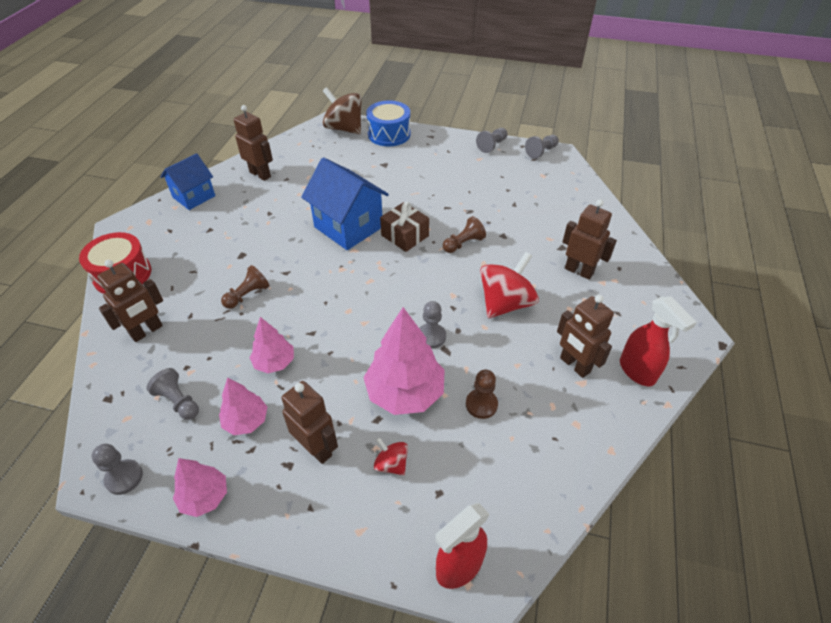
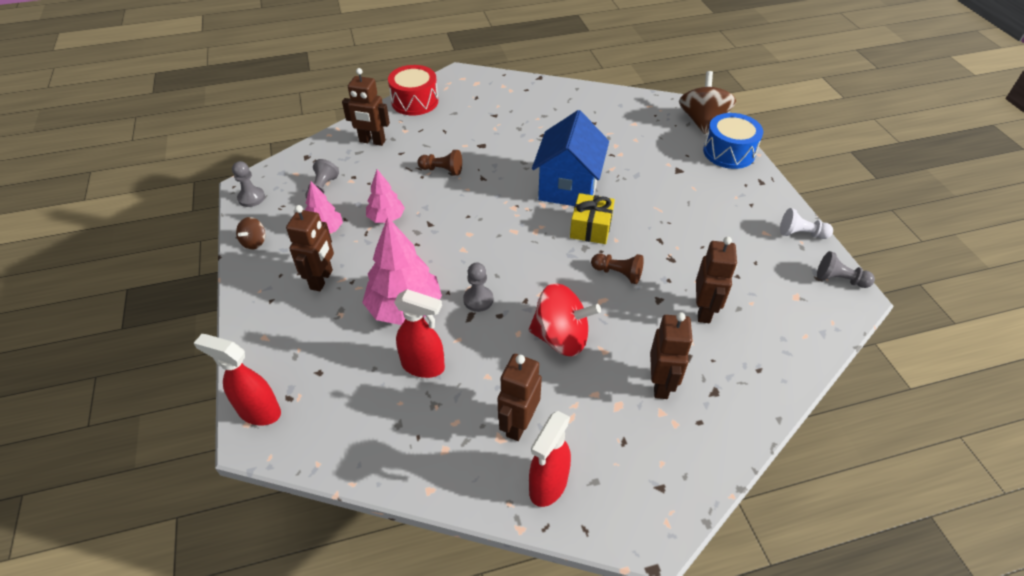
camera: 60 degrees right, 0 degrees up
(194, 196) = (523, 88): blue house -> none
(204, 497) = (254, 242): pink tree -> brown spinning top
(260, 174) = (584, 106): brown robot -> brown robot (704, 311)
(391, 464) = (330, 330): red spinning top -> none
(404, 236) = (590, 228): brown gift -> yellow gift
(481, 404) = (423, 366): brown pawn -> red spray bottle
(492, 145) = (801, 234): grey pawn -> white pawn

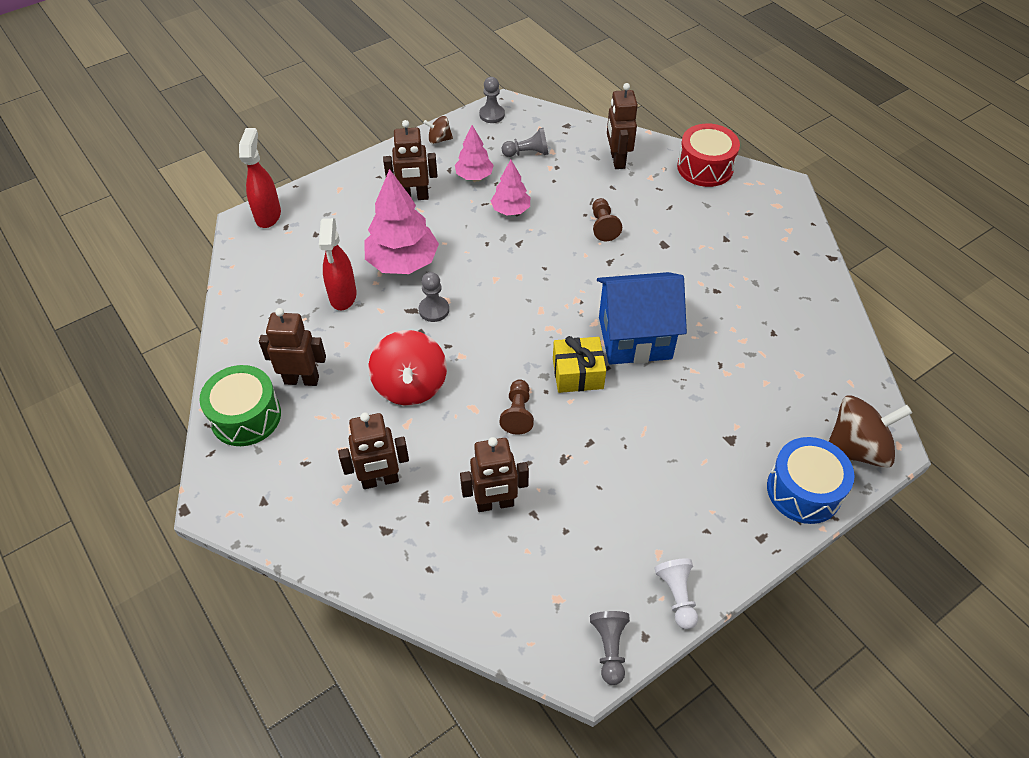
camera: 70 degrees right, 5 degrees up
(548, 486) = (246, 416): red spray bottle -> green drum

